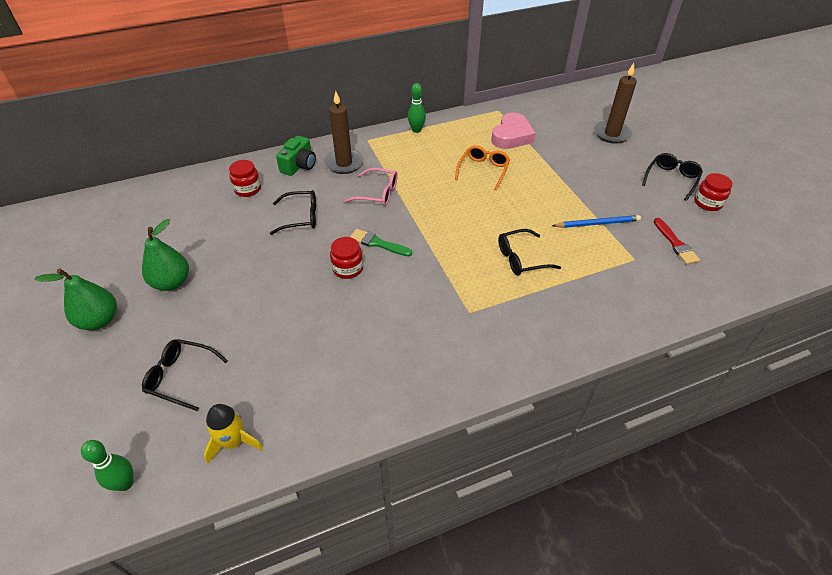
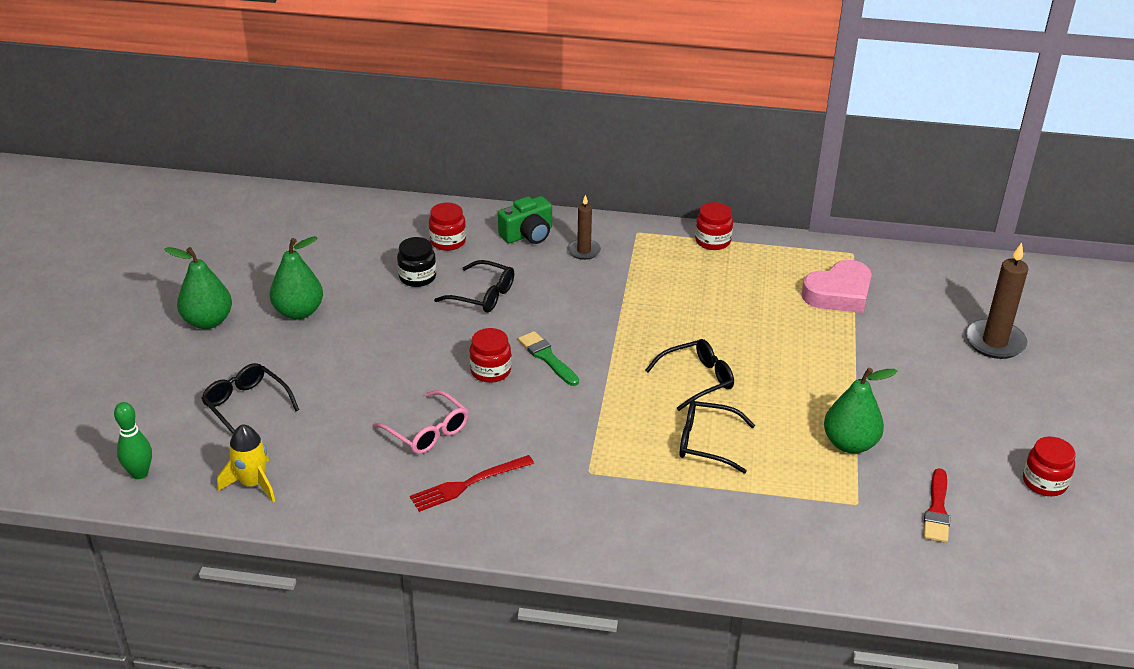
camera: 30 degrees right, 10 degrees down
(244, 222) = (417, 277): none -> black jar
(344, 163) = (584, 251): brown candle -> brown candle, size x0.60
(378, 193) = (595, 301): pink glasses -> pink glasses (428, 432)
(398, 360) = (468, 484): none -> red fork
(416, 130) = (712, 241): green bowling pin -> red jar
(483, 170) = (756, 323): orange glasses -> none
(597, 223) = (850, 444): blue pencil -> green pear
(671, 179) = (1022, 432): black glasses -> black glasses (697, 380)

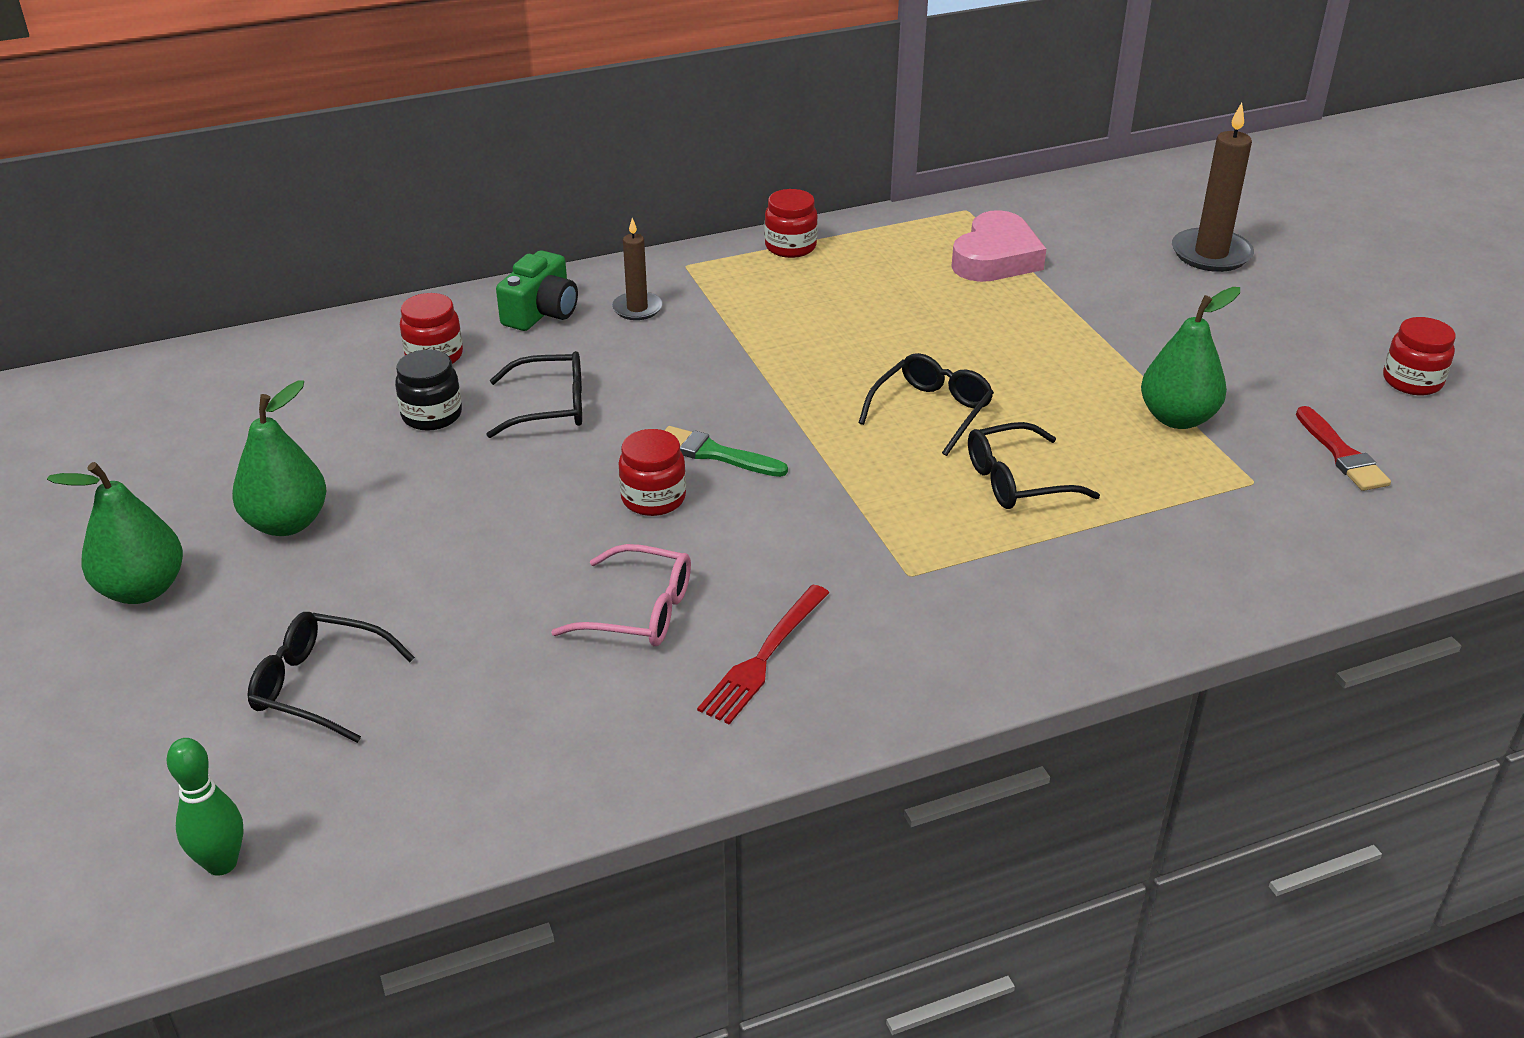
camera: 30 degrees left, 0 degrees up
(253, 484) = (435, 795): yellow rocket -> none

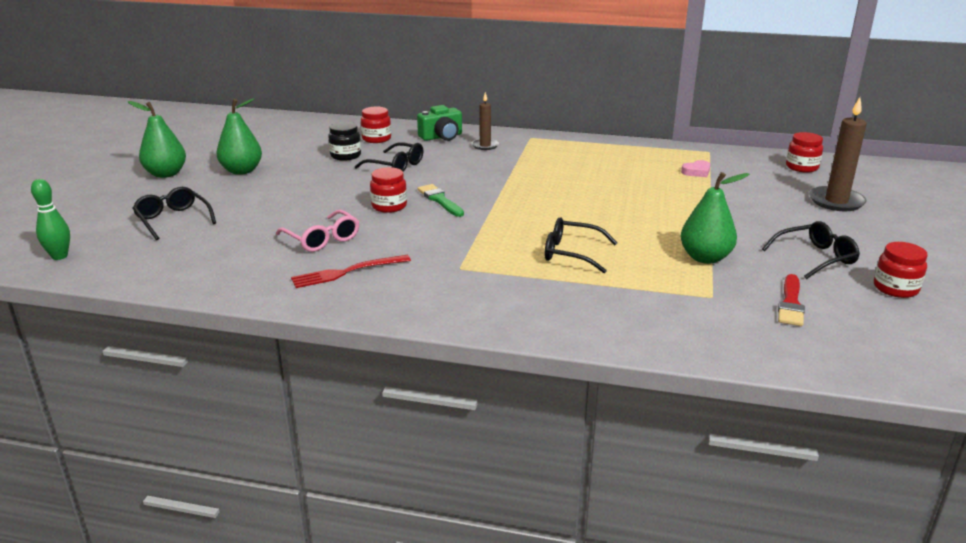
camera: 35 degrees right, 10 degrees down
(790, 247) = (592, 143): red jar -> red jar (801, 167)
(931, 411) = (568, 216): black glasses -> black glasses (815, 258)
(995, 258) = (696, 172): pink heart -> pink heart, size x0.48

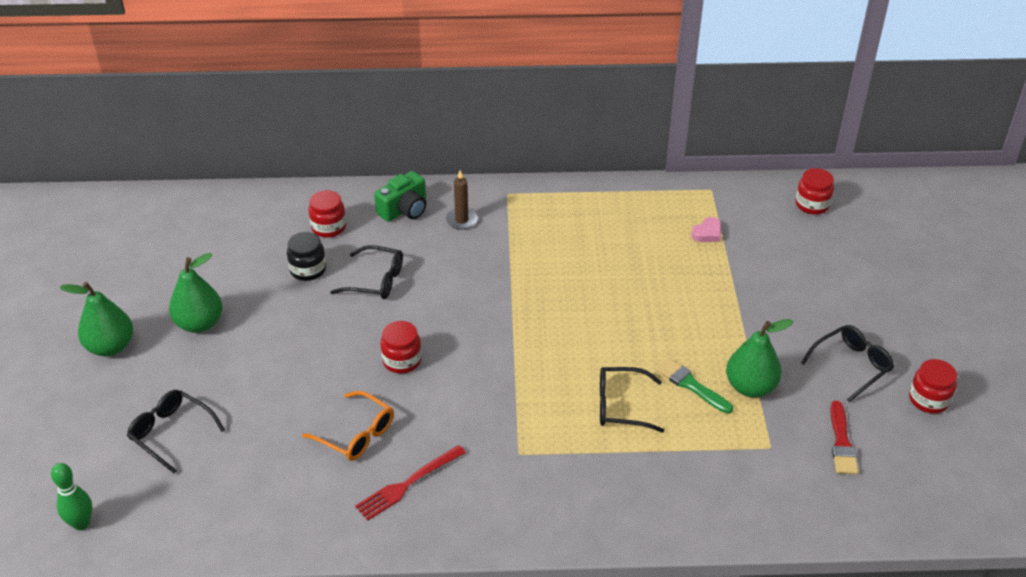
camera: 15 degrees left, 15 degrees up
(322, 239) = (356, 434): pink glasses -> orange glasses
(440, 200) = (452, 338): green brush -> green brush (691, 385)
(836, 201) = (856, 264): brown candle -> none

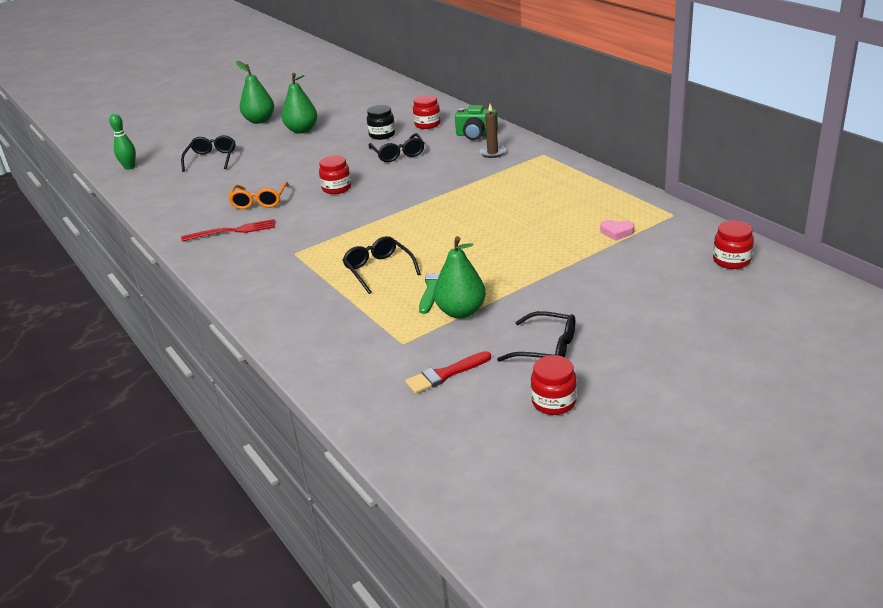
camera: 60 degrees right, 10 degrees down
(408, 484) = (233, 231): red fork -> red fork turned 150 degrees clockwise

